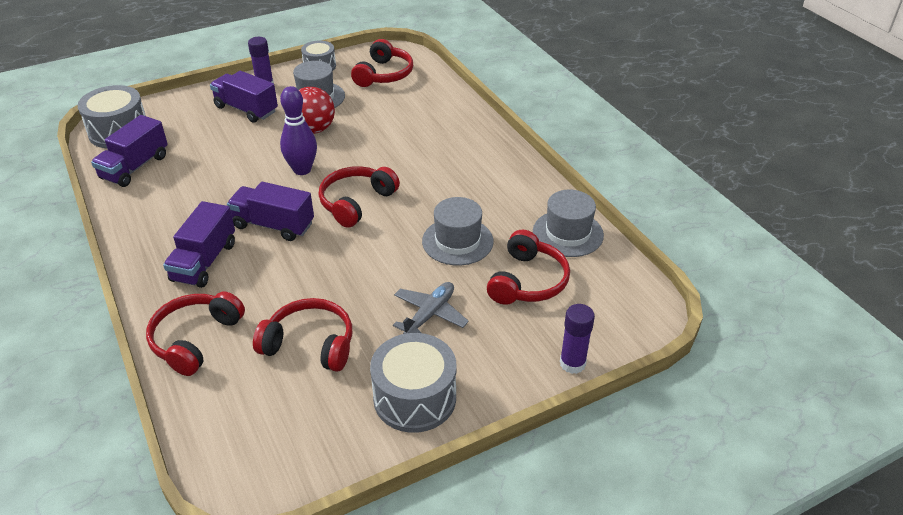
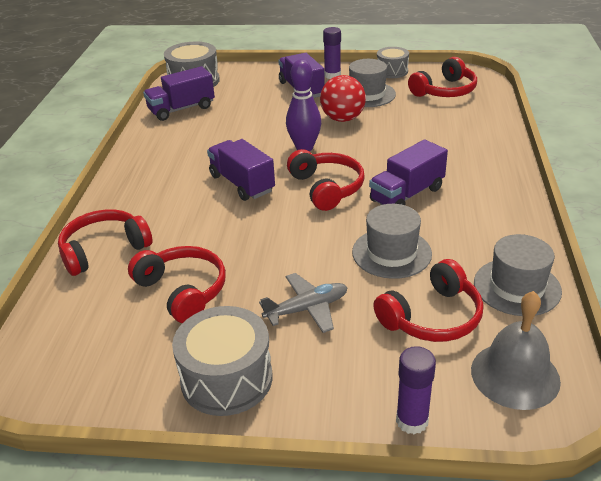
camera: 35 degrees right, 5 degrees down
(204, 262) = (165, 193): purple truck -> purple truck (407, 195)
(356, 202) = (327, 188): red headphones -> red headphones turned 90 degrees clockwise
(613, 300) = (515, 375): none -> grey bell

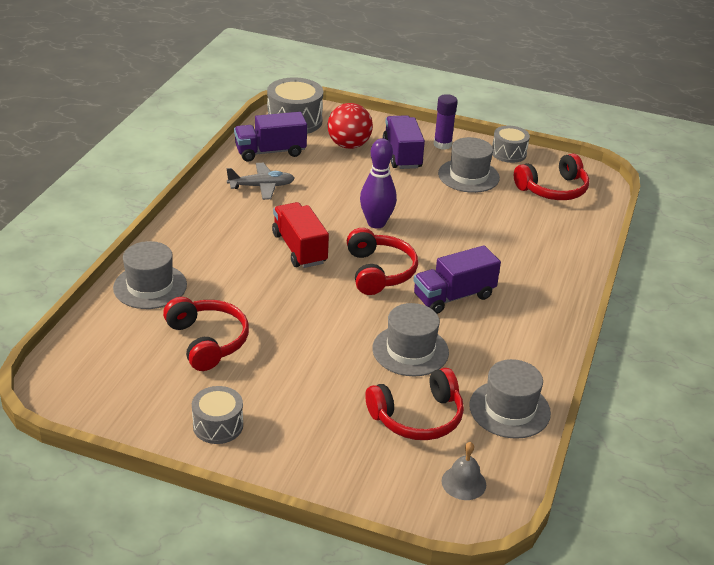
camera: 10 degrees right, 0 degrees up
(104, 250) = (150, 286): red headphones -> grey hat
(226, 379) = (218, 425): grey drum -> grey drum, size x0.62
(242, 183) = (299, 248): purple truck -> red truck
(307, 309) = (310, 383): grey plane -> grey plane (261, 186)
(342, 119) = (429, 199): red ball -> red ball (349, 145)
(412, 421) = (357, 496): purple glue stick -> none
(515, 375) = (463, 482): grey bell -> grey bell, size x0.58

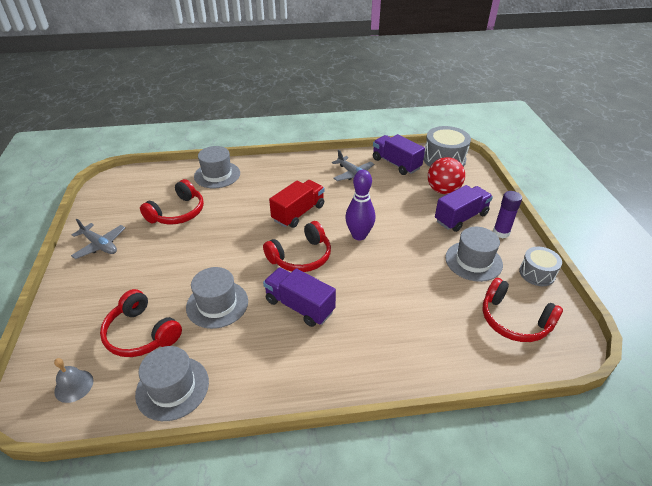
camera: 65 degrees right, 5 degrees up
(218, 425) = (100, 245): grey drum -> grey plane

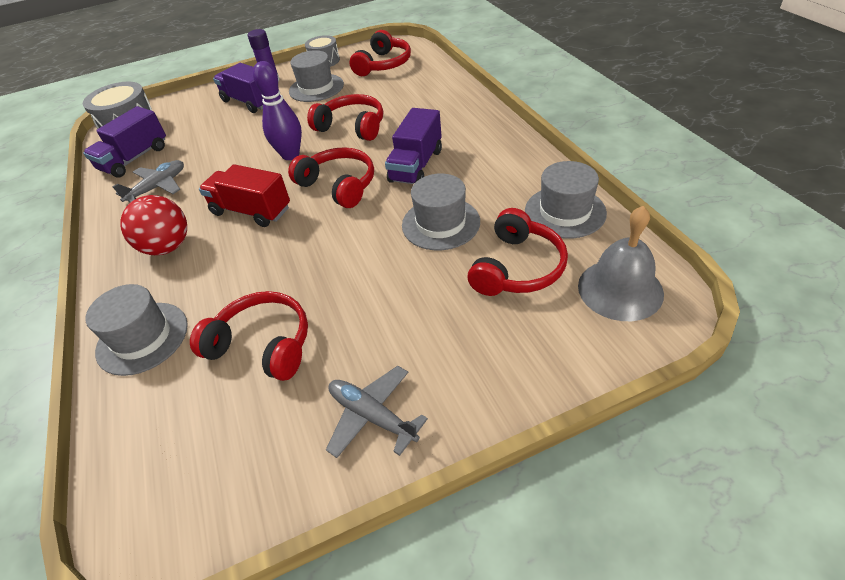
camera: 100 degrees left, 5 degrees up
(74, 386) = (620, 289): grey bell -> grey bell, size x1.73
(100, 245) = (372, 416): grey plane -> grey plane turned 75 degrees counterclockwise
(385, 276) = (352, 127): none -> red headphones
(443, 190) = (198, 118): red ball -> red ball (168, 247)

